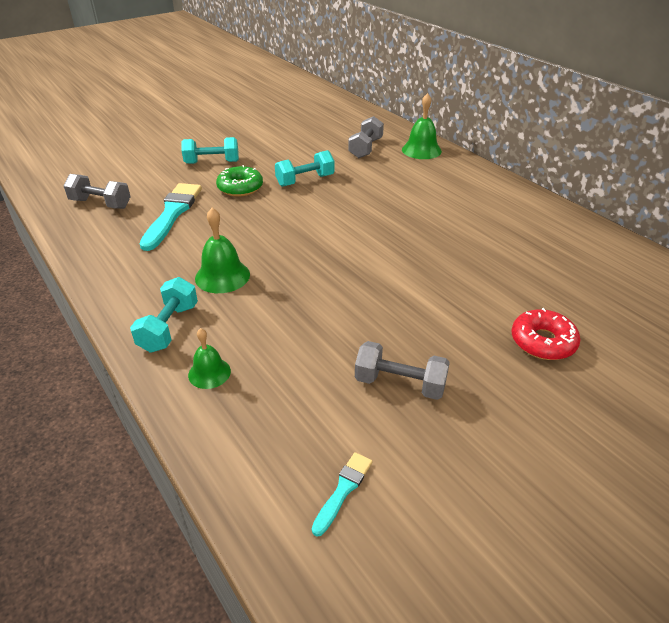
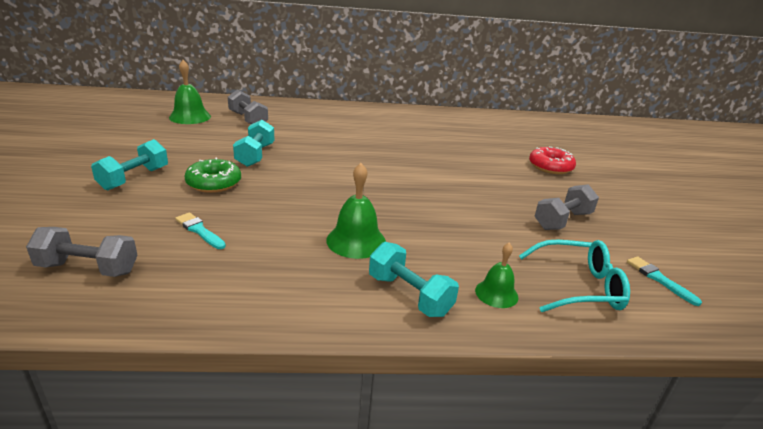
camera: 60 degrees left, 10 degrees down
(101, 204) = (88, 268): grey dumbbell -> grey dumbbell turned 45 degrees clockwise
(172, 213) = (199, 230): turquoise brush -> turquoise brush, size x0.50
(267, 424) = (579, 286): none -> turquoise glasses
(421, 150) = (288, 108): green bell -> green bell (190, 117)

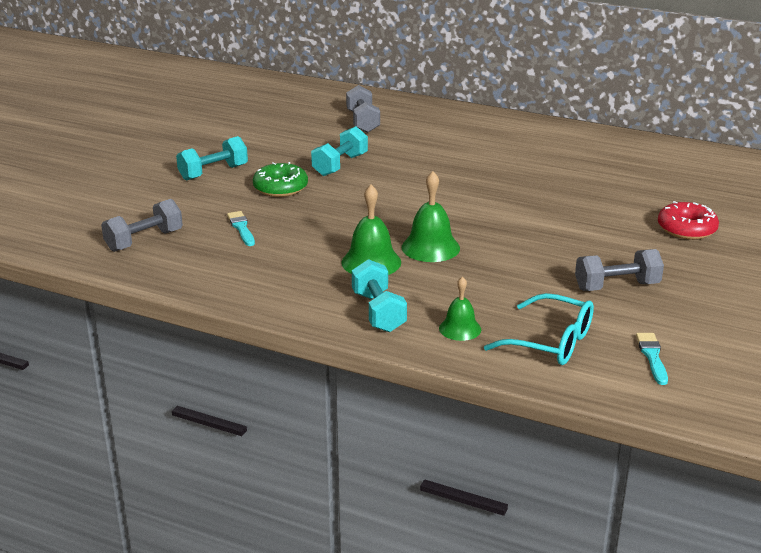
camera: 30 degrees right, 0 degrees up
(88, 268) = (144, 241): grey dumbbell -> grey dumbbell turned 75 degrees counterclockwise
(190, 117) = (302, 112): green bell -> green bell (430, 247)

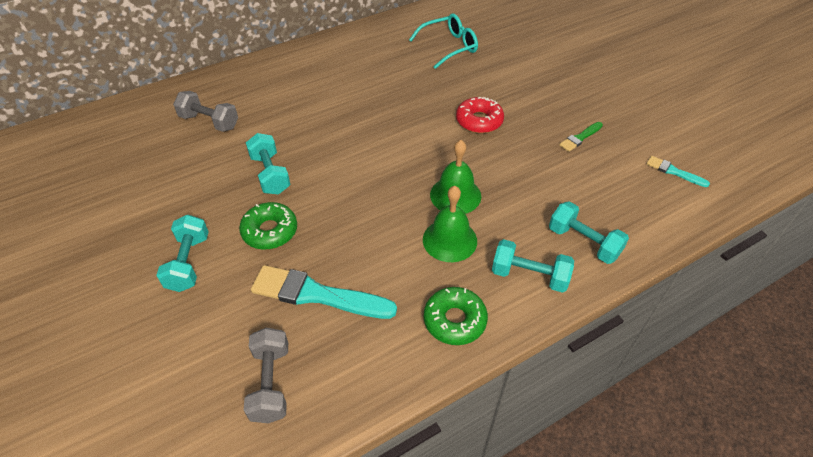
camera: 55 degrees left, 20 degrees up
(241, 228) = (317, 294): turquoise brush -> turquoise brush, size x2.02
(284, 292) = (454, 320): none -> green donut
(460, 328) = (583, 242): green bell -> turquoise dumbbell
(551, 342) = (630, 206): turquoise glasses -> turquoise glasses (449, 47)
(616, 286) = (580, 138): grey dumbbell -> green brush
(686, 229) = (531, 70): red donut -> red donut (479, 121)

